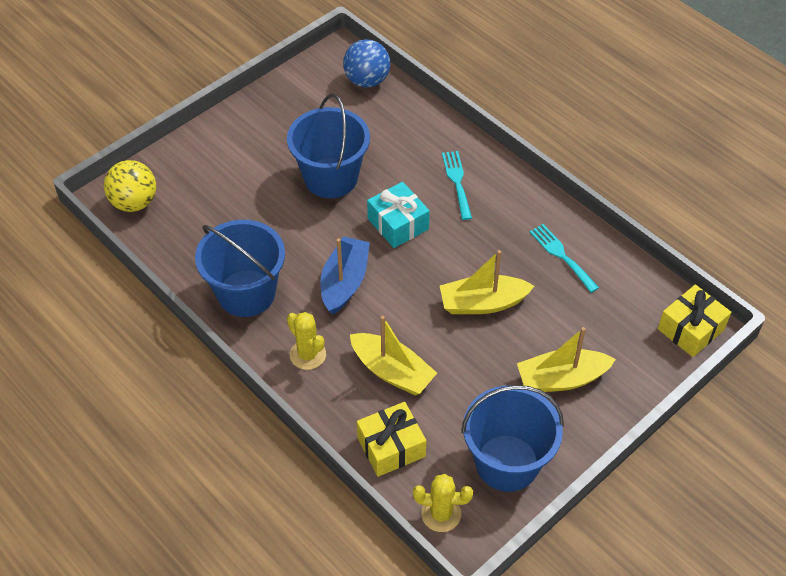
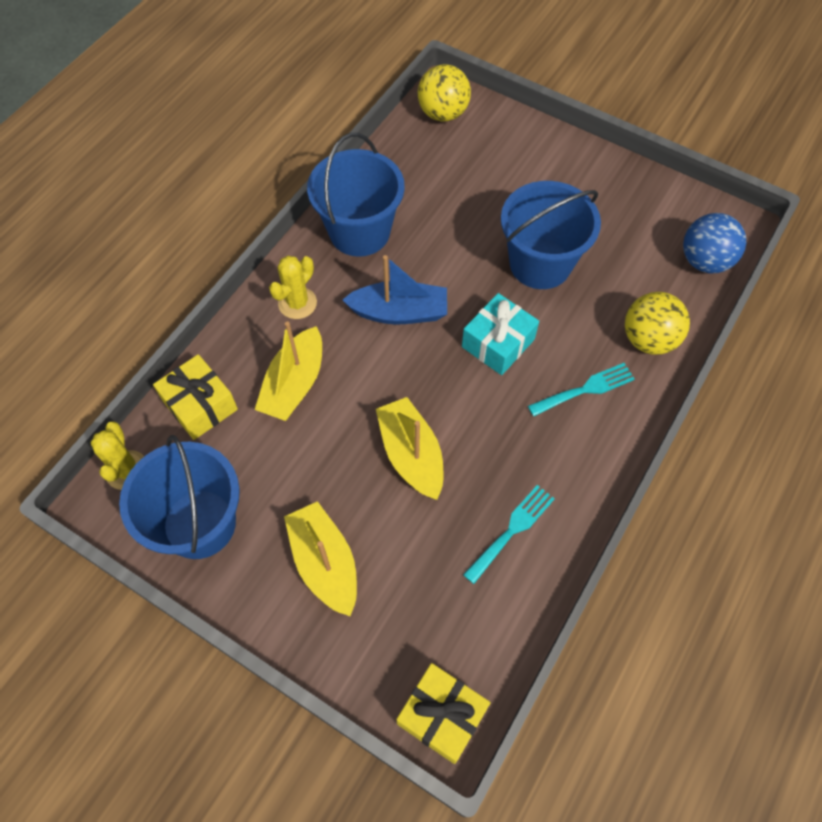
camera: 75 degrees right, 10 degrees up
(425, 133) = (648, 339): none -> yellow ball

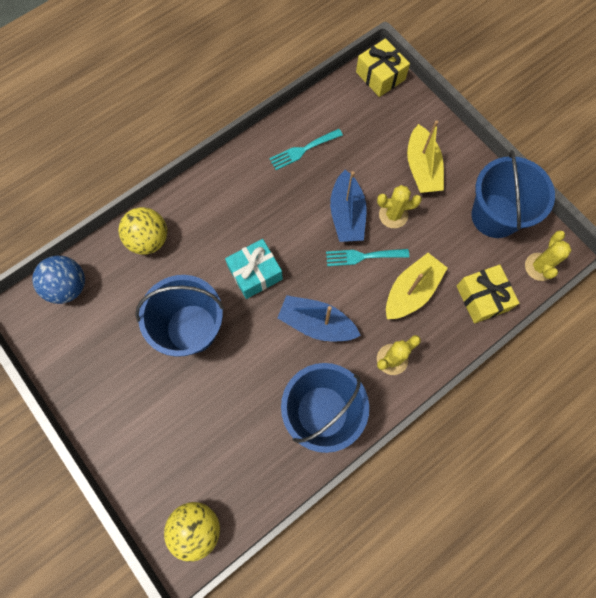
camera: 160 degrees left, 10 degrees up
(347, 475) = (393, 215): none -> yellow cactus
(411, 455) = (347, 214): yellow boat -> blue boat
(585, 389) = (212, 219): turquoise fork -> turquoise fork (363, 256)

